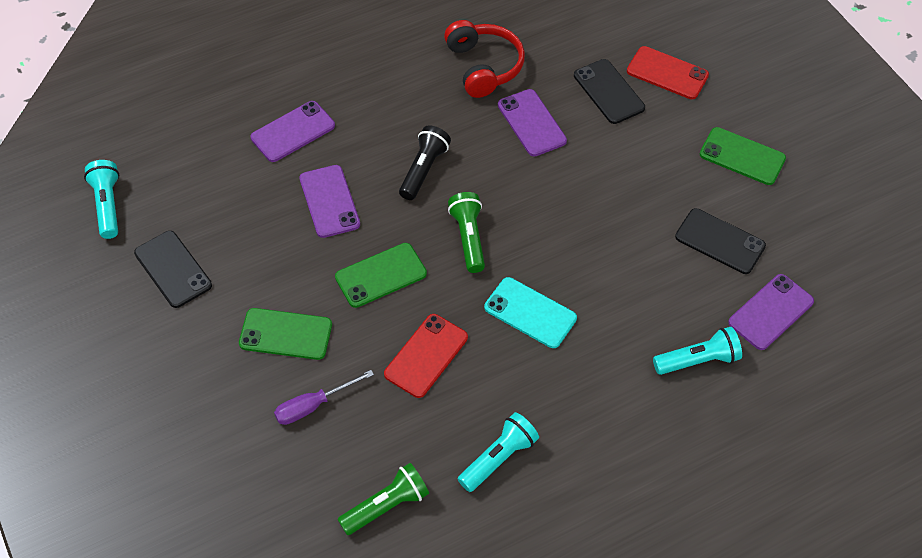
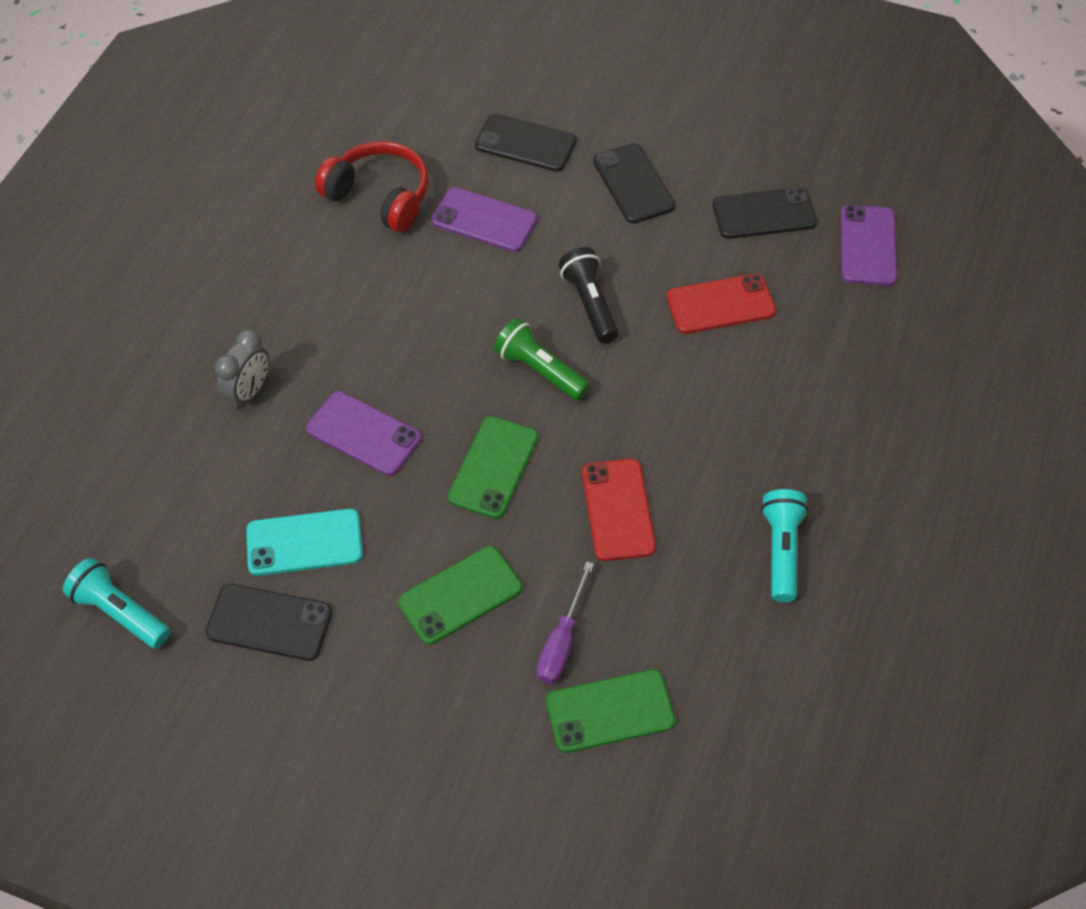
camera: 40 degrees left, 0 degrees up
(293, 132) = (249, 392): purple phone -> grey clock
(386, 506) = (730, 676): green flashlight -> none
(423, 169) = (426, 336): black flashlight -> black flashlight (590, 304)
(530, 313) = (670, 398): turquoise phone -> turquoise phone (304, 543)
(651, 163) = (633, 184): none -> black phone
(667, 73) = (561, 91): red phone -> red phone (720, 304)
(698, 360) = (854, 332): turquoise flashlight -> none
(742, 156) = (704, 125): green phone -> green phone (610, 711)

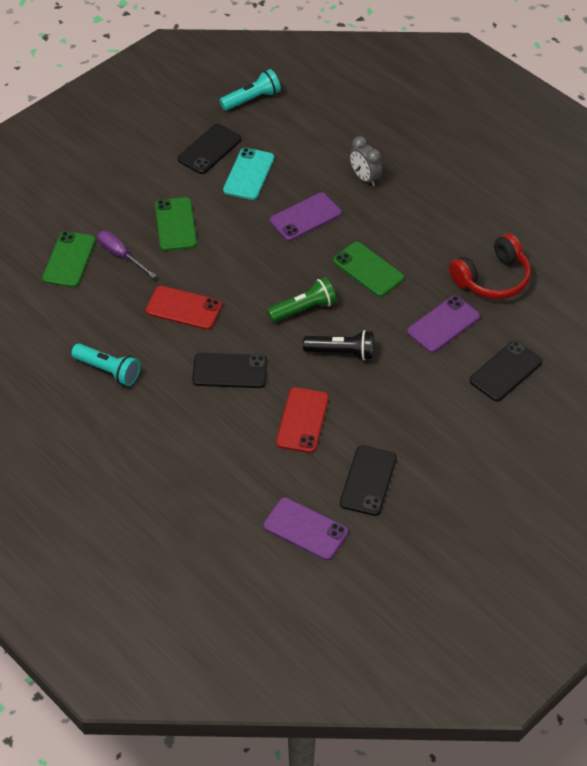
camera: 115 degrees right, 5 degrees down
(493, 467) = (247, 264): green phone -> green phone (368, 269)
(633, 184) = (436, 417): black phone -> black phone (229, 371)

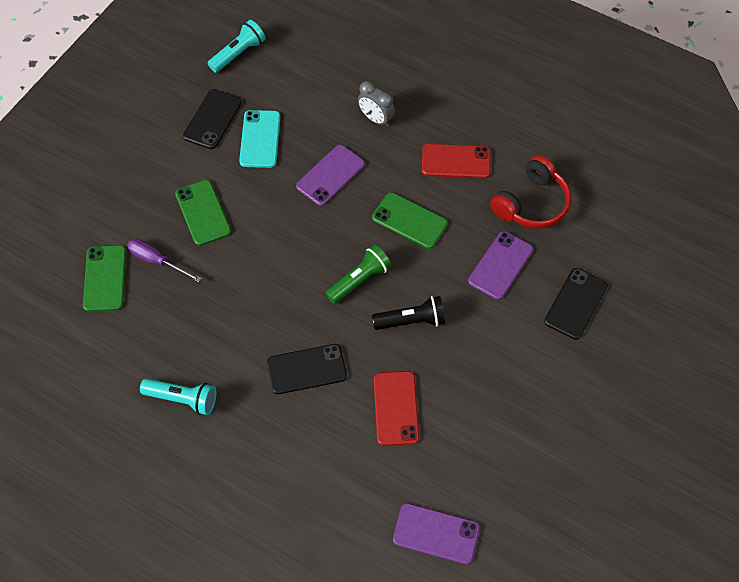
camera: 15 degrees left, 10 degrees up
(184, 308) = (239, 307): red phone -> red phone (456, 161)
(368, 481) = (481, 461): black phone -> none

